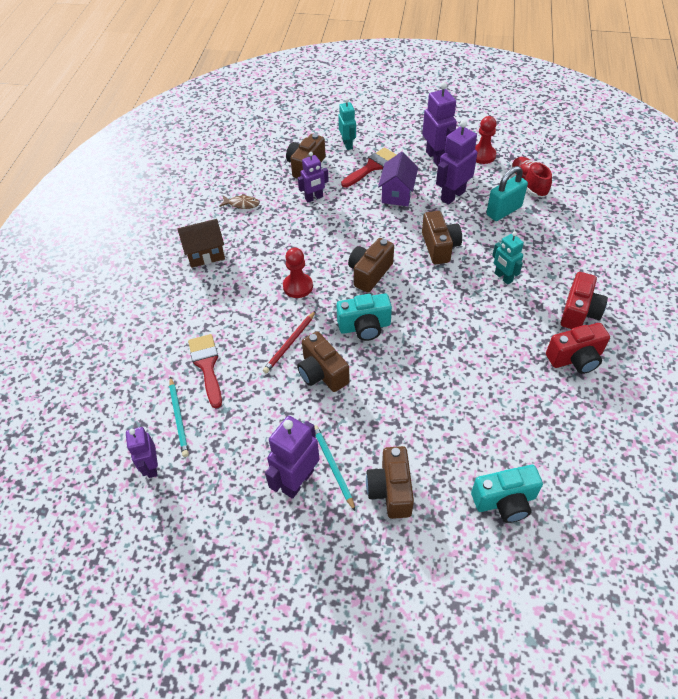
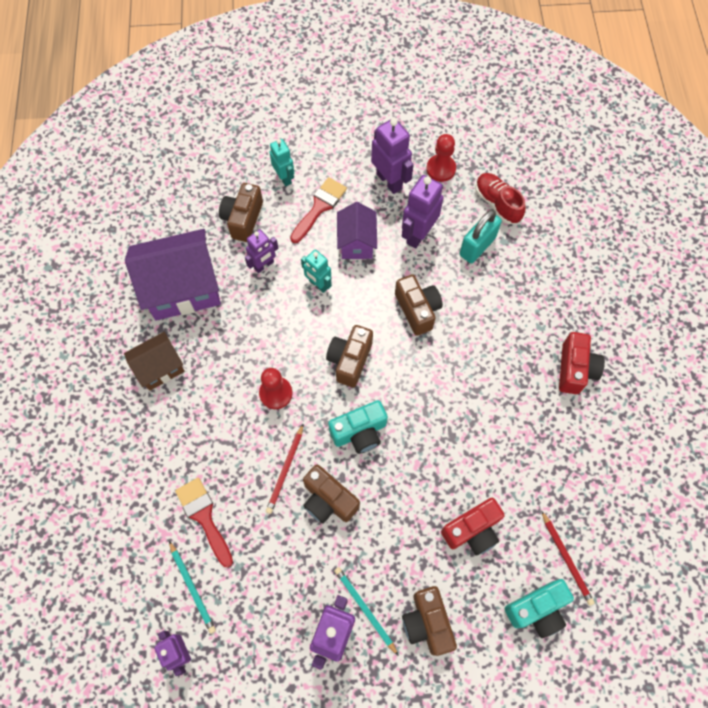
camera: 15 degrees left, 15 degrees up
(242, 204) = (183, 289): brown fish -> purple house
(503, 277) = (491, 339): turquoise robot -> turquoise robot (318, 284)
(543, 463) = (566, 559): none -> red pencil
(575, 358) = (579, 429): red camera -> red camera (472, 530)

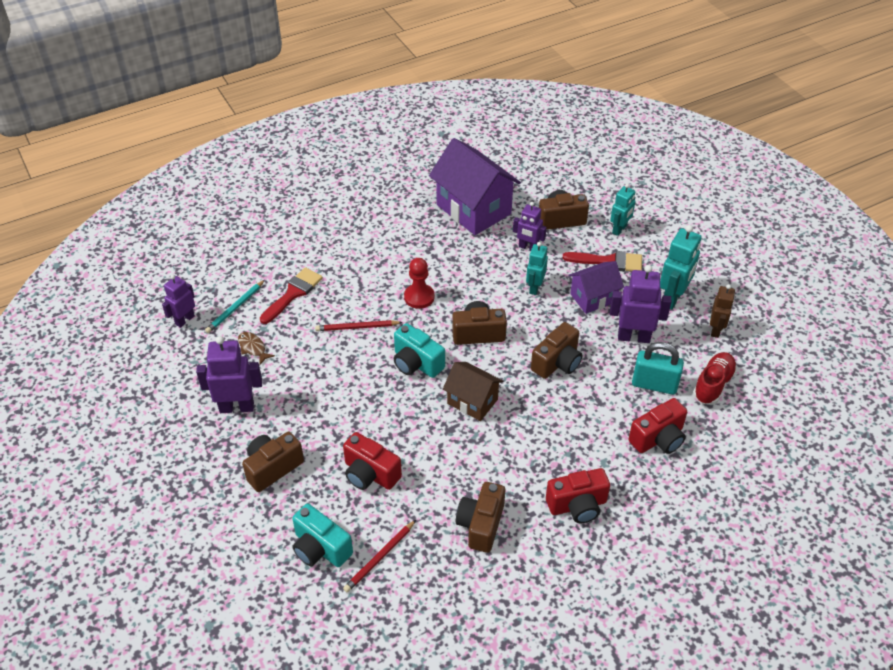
camera: 65 degrees right, 20 degrees down
(160, 368) = (399, 223): brown house -> brown house (472, 401)
(260, 588) = (253, 348): none -> brown fish
(328, 500) = (345, 364): brown camera -> brown camera (481, 525)
(365, 609) = (265, 420): turquoise pencil -> none
(389, 181) = (672, 298): purple robot -> turquoise robot
(441, 169) = (716, 330): red pawn -> brown robot
(534, 273) = (658, 439): none -> red camera

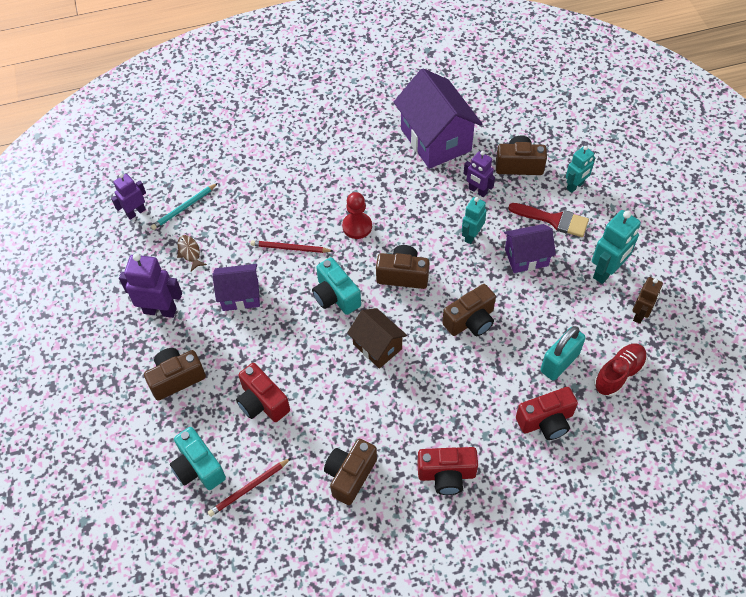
camera: 15 degrees right, 10 degrees up
(293, 293) = (240, 202): red brush -> none
(318, 379) = (240, 296): none -> purple house
(633, 337) = (554, 307): purple robot -> none
(654, 384) = (559, 362): turquoise padlock -> turquoise padlock turned 75 degrees counterclockwise

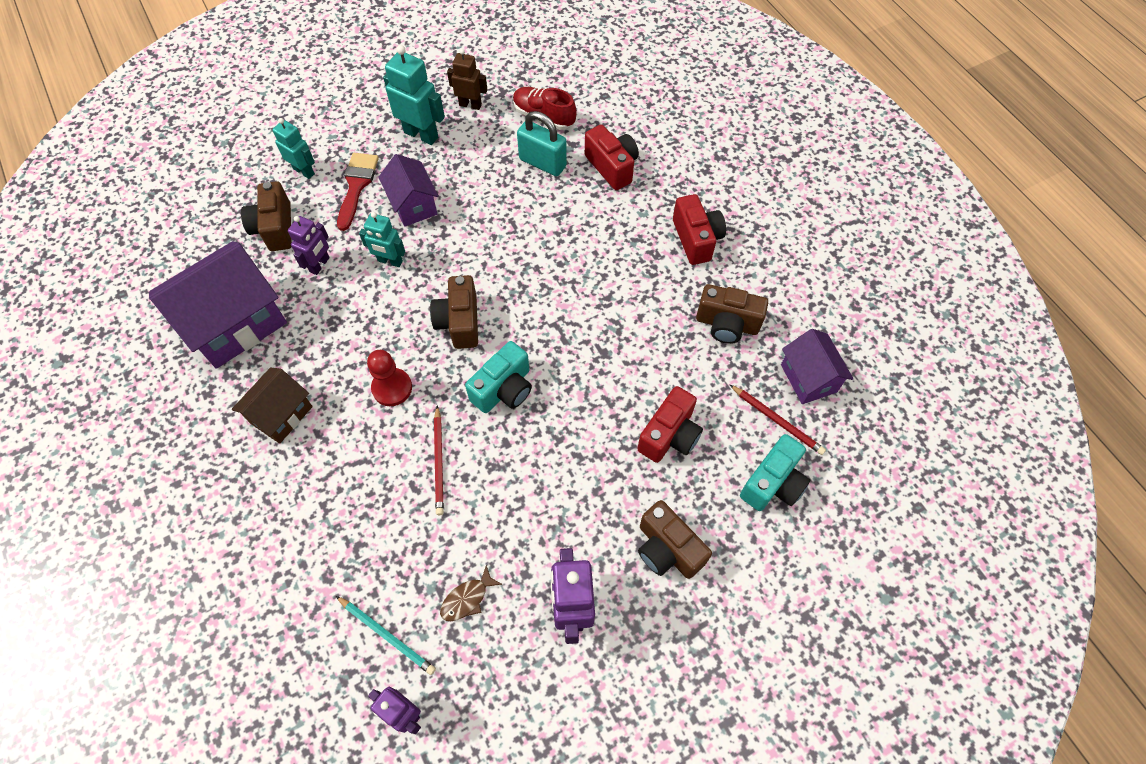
camera: 105 degrees left, 5 degrees up
(240, 296) = (526, 505): purple house -> purple house (808, 378)
(377, 346) = (564, 330): brown house -> brown house (281, 415)
(470, 321) = (509, 245): brown camera -> none

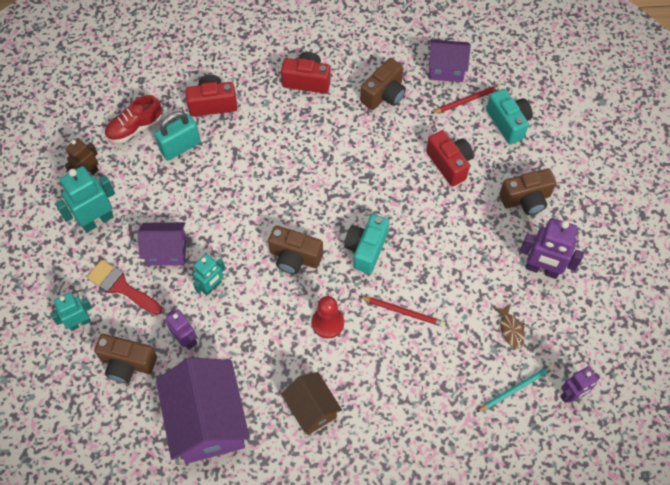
camera: 65 degrees left, 0 degrees up
(504, 389) = (366, 249): turquoise camera -> turquoise camera turned 135 degrees counterclockwise

